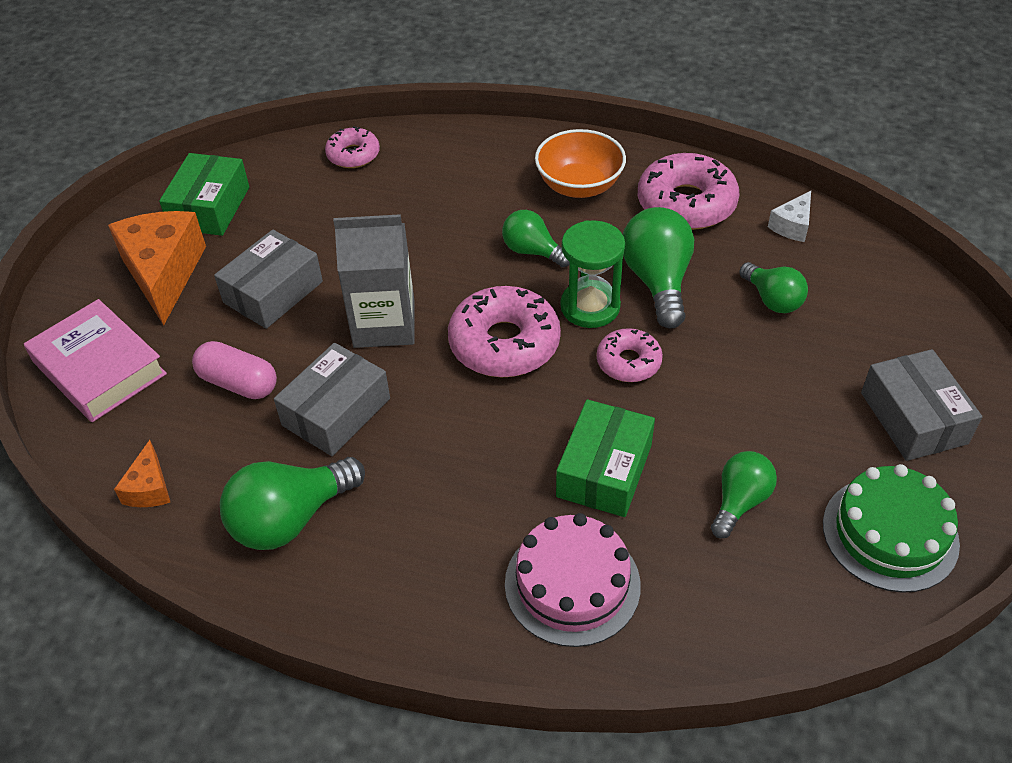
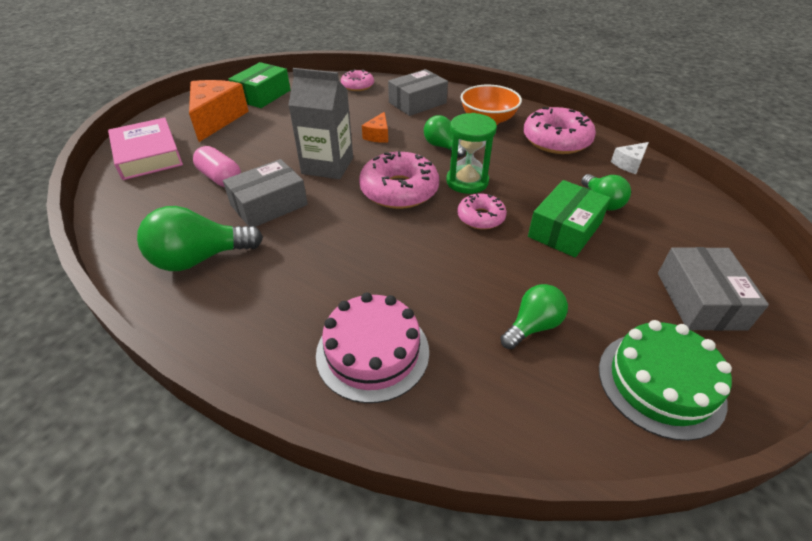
camera: 15 degrees right, 5 degrees down
(149, 488) = (128, 221): orange cheese -> orange cheese (378, 135)
(273, 292) = (271, 138): grey box -> grey box (417, 103)
(604, 470) = (433, 280): green box -> green box (565, 230)
(657, 281) = (520, 176): green light bulb -> none

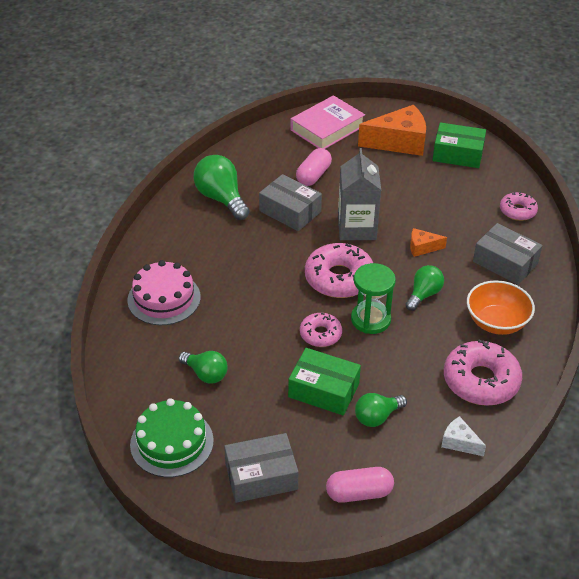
camera: 75 degrees right, 0 degrees up
(704, 231) = (359, 493): none -> pink capsule

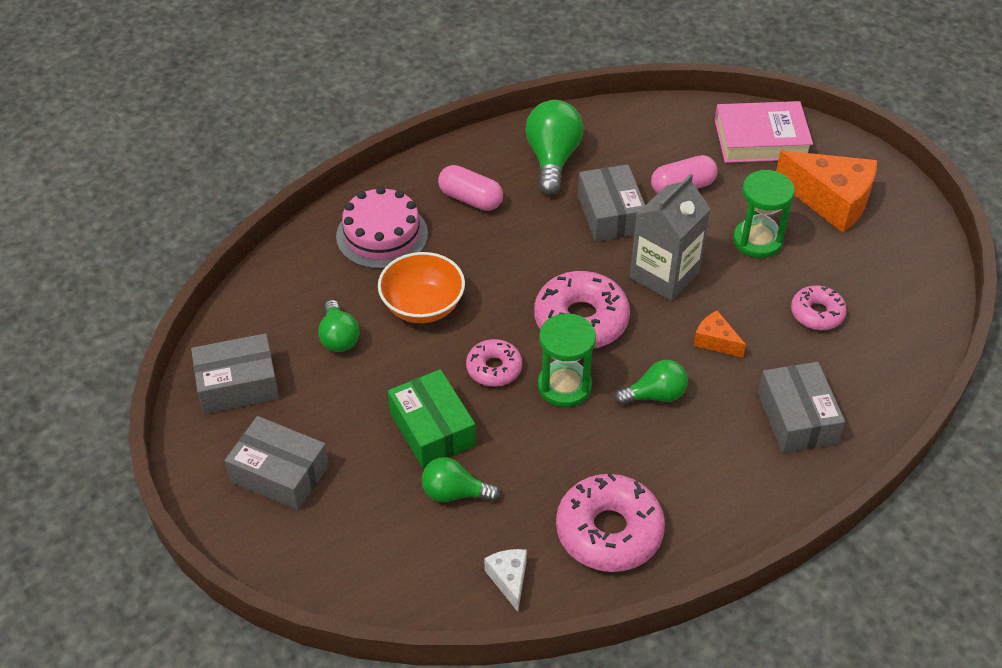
camera: 40 degrees right, 5 degrees up
(172, 442) = (238, 384): green cake -> grey box
(359, 493) = (350, 556): pink capsule -> pink capsule (470, 199)
(385, 183) = (757, 240): none -> green hourglass
(457, 154) = (890, 254): green box -> none
(496, 322) = (704, 479): orange bowl -> orange bowl (422, 306)
(517, 211) = (887, 366): pink donut -> pink donut (817, 313)

